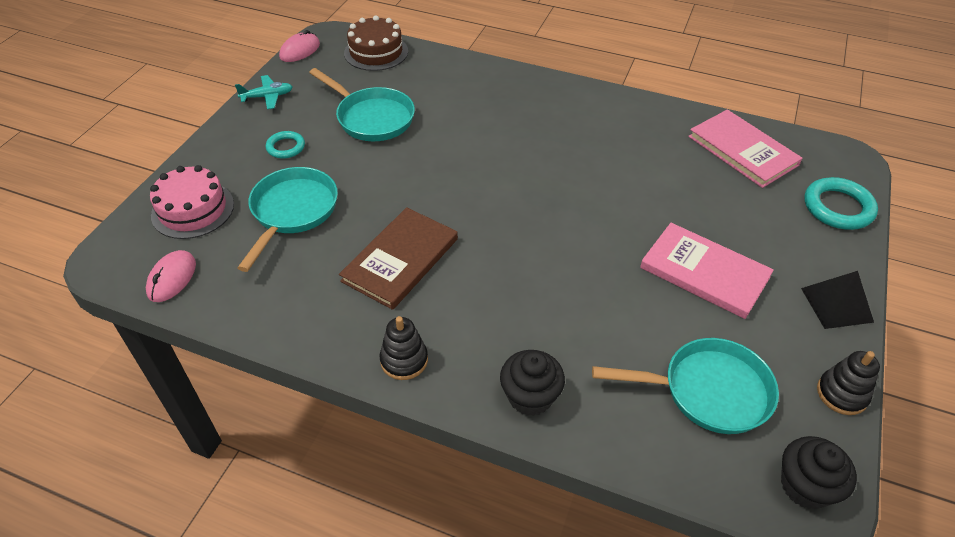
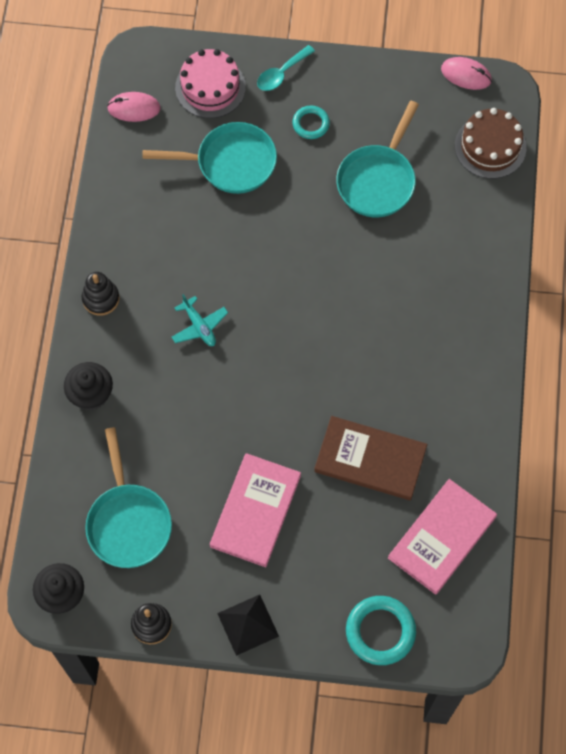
camera: 75 degrees right, 20 degrees up
(216, 156) = (281, 73): none -> turquoise spoon
(267, 97) = (379, 78): turquoise plane -> turquoise plane (199, 326)
(400, 260) = (200, 264): brown book -> brown book (370, 459)

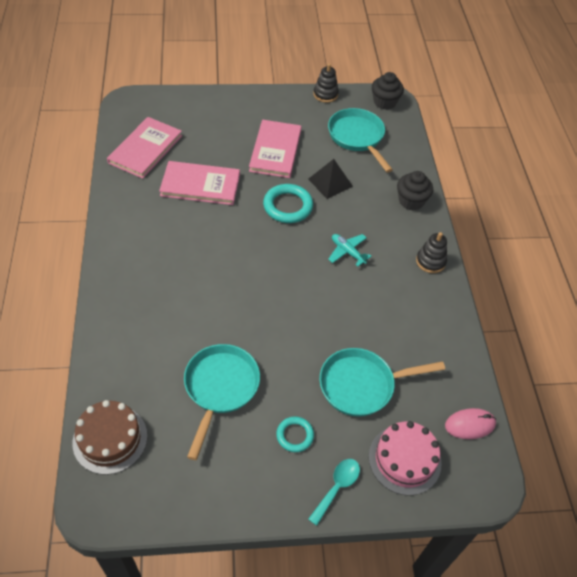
camera: 165 degrees right, 15 degrees down
(248, 624) = (266, 99): black pyramid -> black pyramid (330, 182)
(370, 459) = (200, 185): brown book -> pink book
(380, 631) = (183, 103): turquoise ring -> turquoise ring (288, 206)
(466, 75) = (137, 519): pink mouse -> none

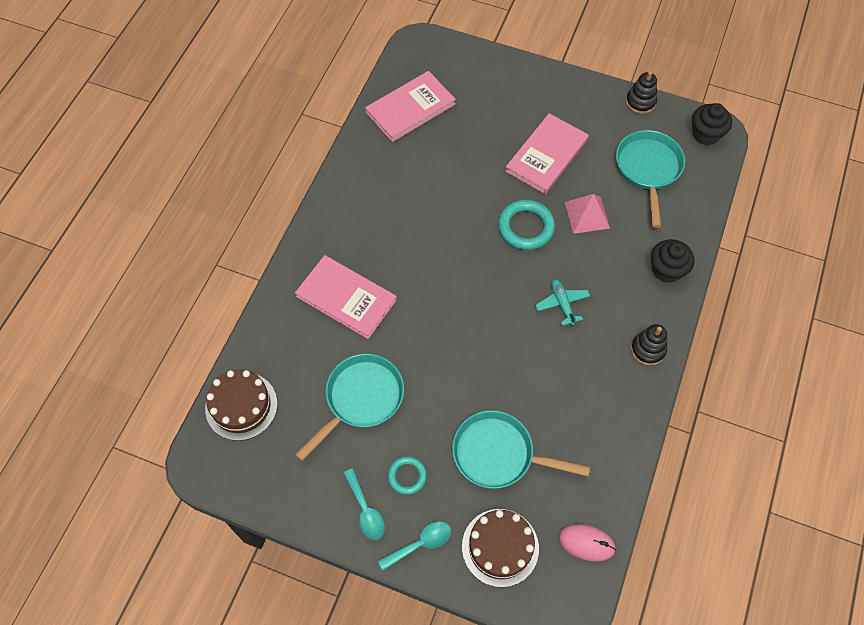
camera: 30 degrees right, 10 degrees up
(200, 185) = (446, 170): pink book -> pink book (346, 298)
(273, 480) = (365, 510): none -> turquoise spoon
(330, 182) = (587, 215): black pyramid -> pink pyramid
(404, 459) = (500, 547): pink cake -> brown cake

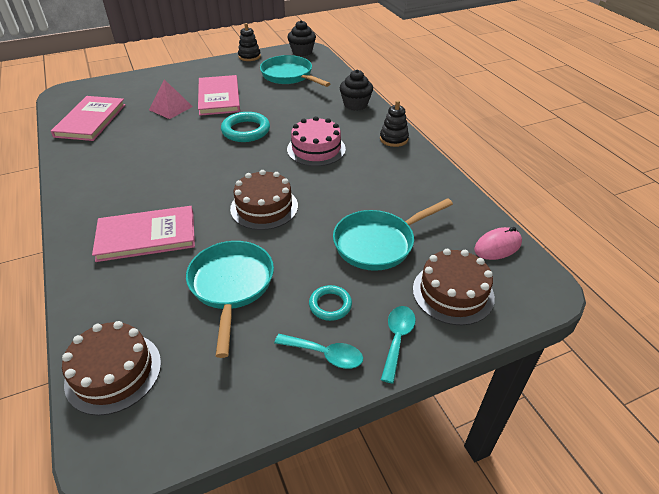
camera: 45 degrees left, 20 degrees down
(452, 339) = (264, 207): none -> brown cake
(562, 304) = (316, 149): turquoise plane -> pink cake
(587, 215) = (278, 107): pink pyramid -> pink pyramid (171, 108)

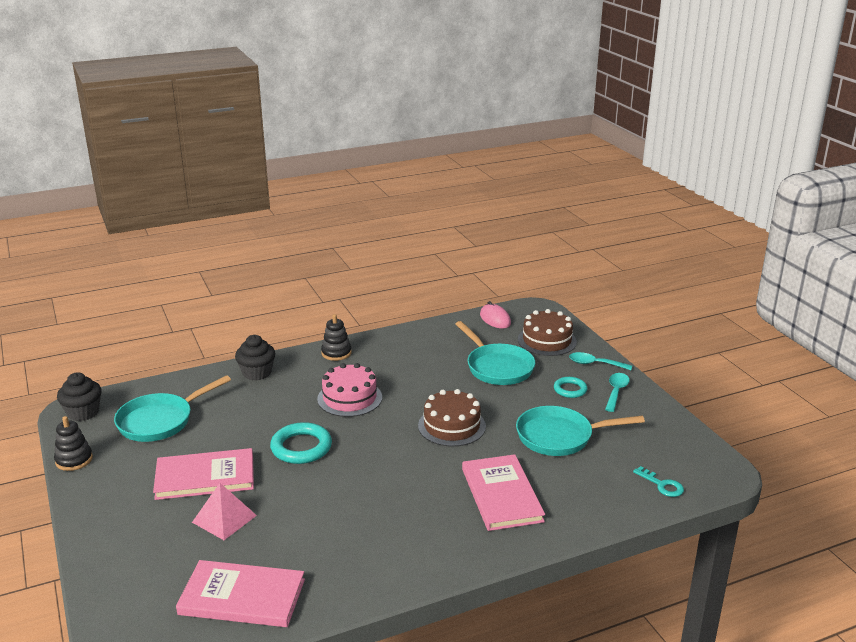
camera: 90 degrees left, 15 degrees down
(113, 372) = (662, 485): brown cake -> turquoise key

